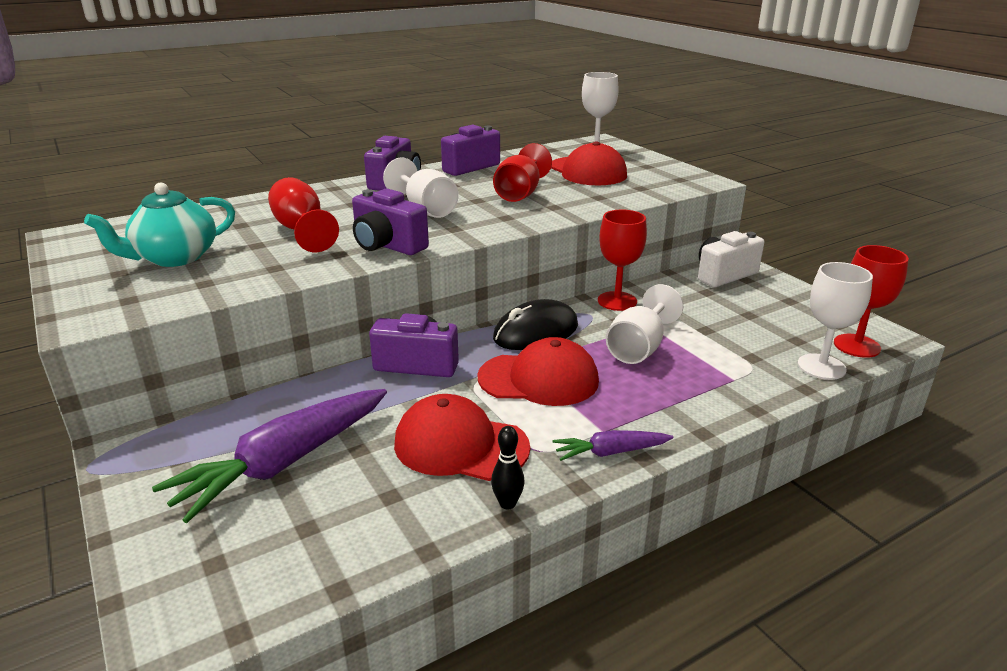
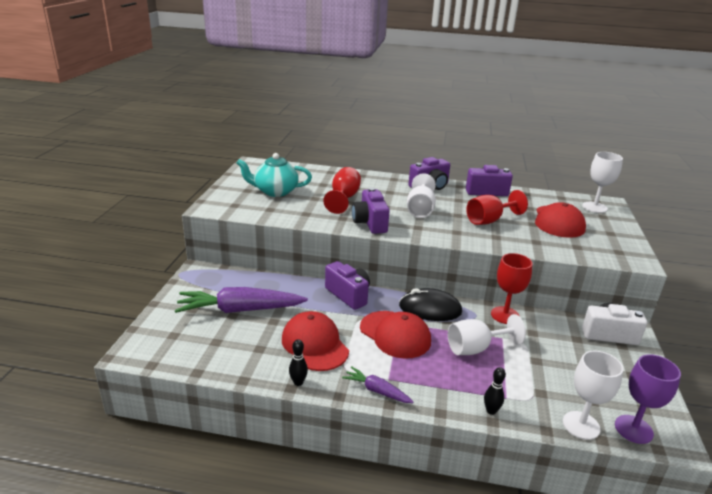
camera: 40 degrees right, 0 degrees up
(741, 401) = (491, 411): none -> black bowling pin
(856, 346) = (633, 429): red goblet -> purple goblet

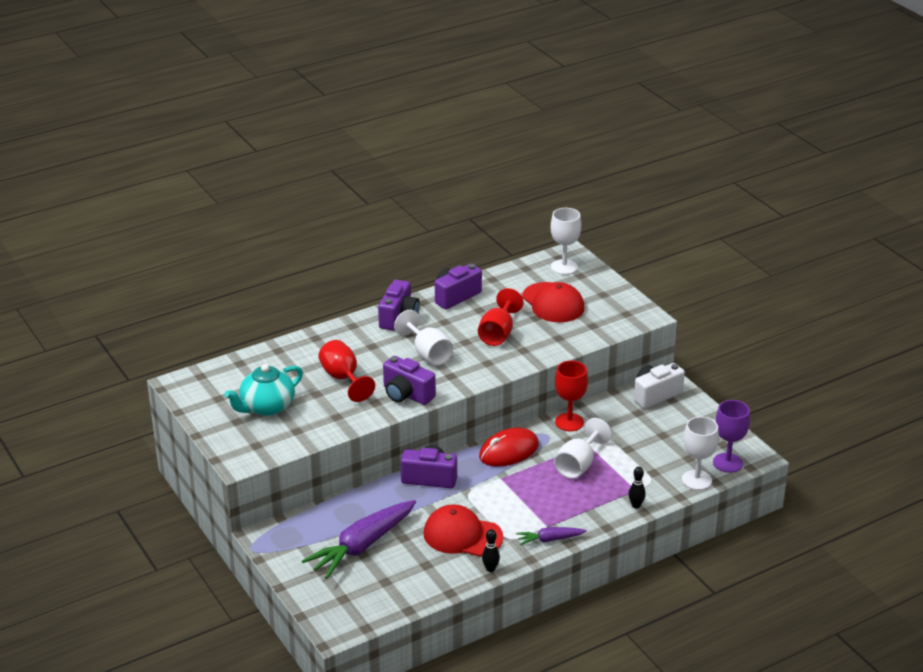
camera: 40 degrees left, 5 degrees up
(395, 334) = (510, 490): red cap -> none
(430, 309) = (508, 451): black mouse -> red mouse

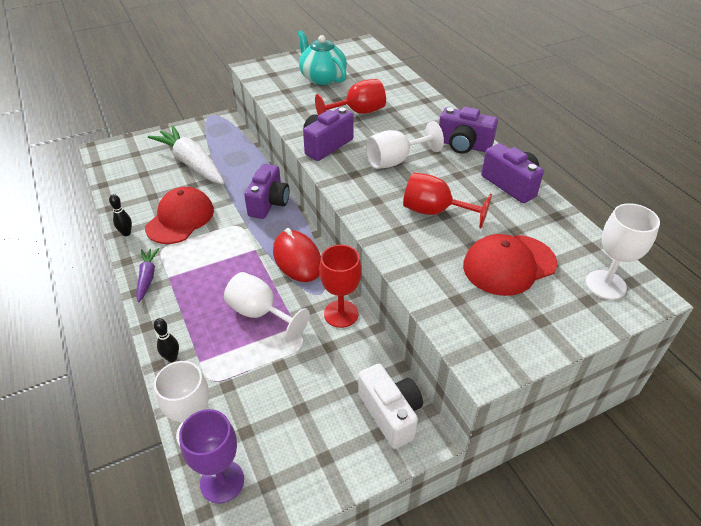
camera: 95 degrees right, 10 degrees up
(362, 546) = (191, 163): purple carrot -> white carrot

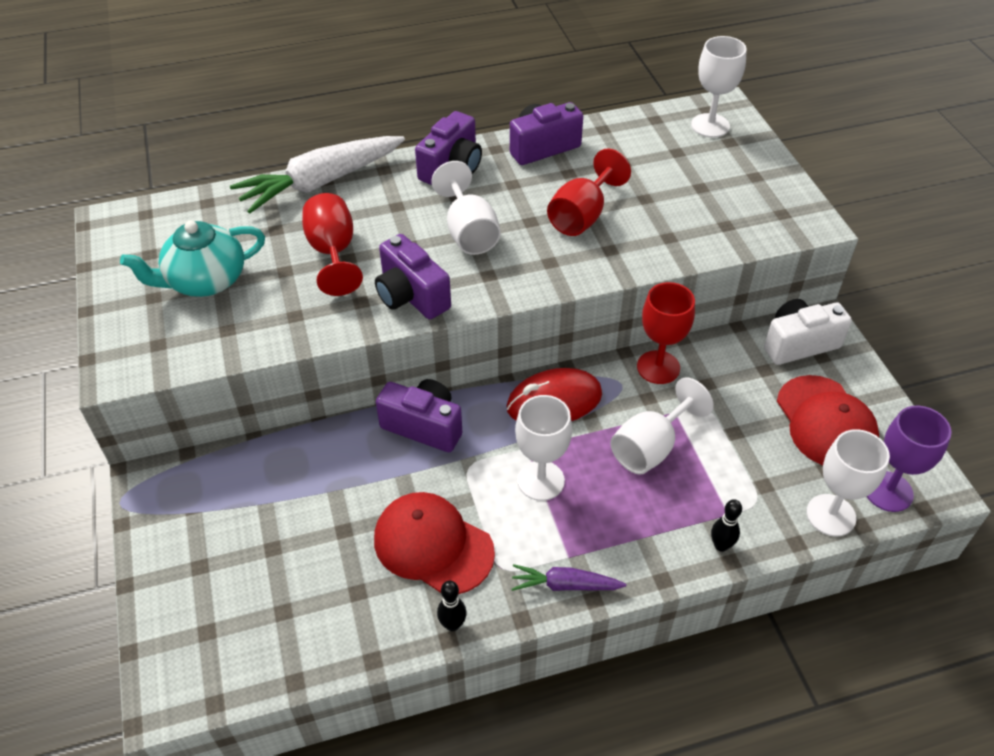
camera: 80 degrees left, 5 degrees up
(191, 163) = (278, 532): white carrot -> white carrot (321, 182)
(228, 259) = (541, 480): none -> white goblet
(509, 265) = (678, 179): red cap -> red cap (826, 422)

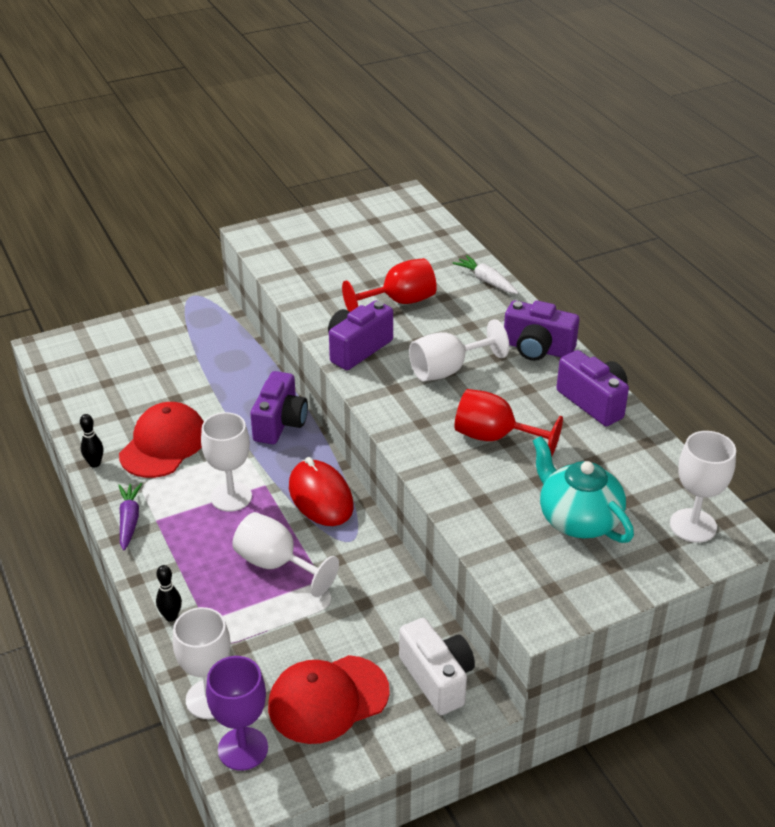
camera: 80 degrees right, 10 degrees down
(205, 281) = (350, 249): turquoise teapot -> turquoise teapot (577, 519)
(321, 182) = (486, 281): white carrot -> white carrot, size x0.50
(658, 367) = (377, 565): red goblet -> none

